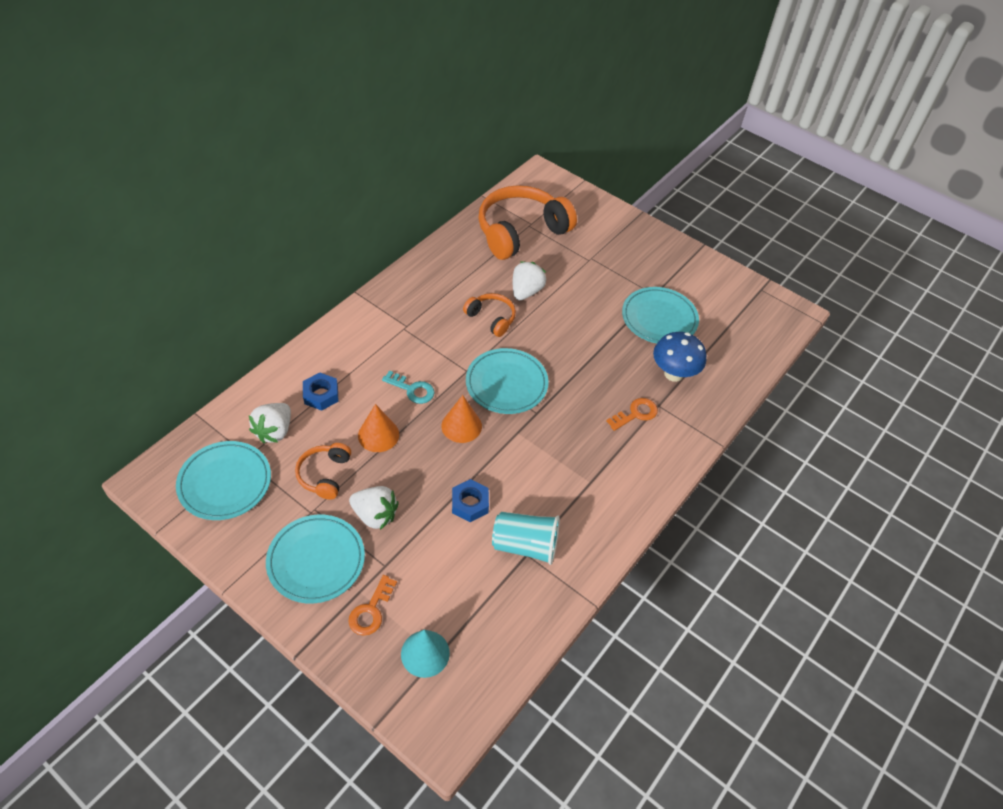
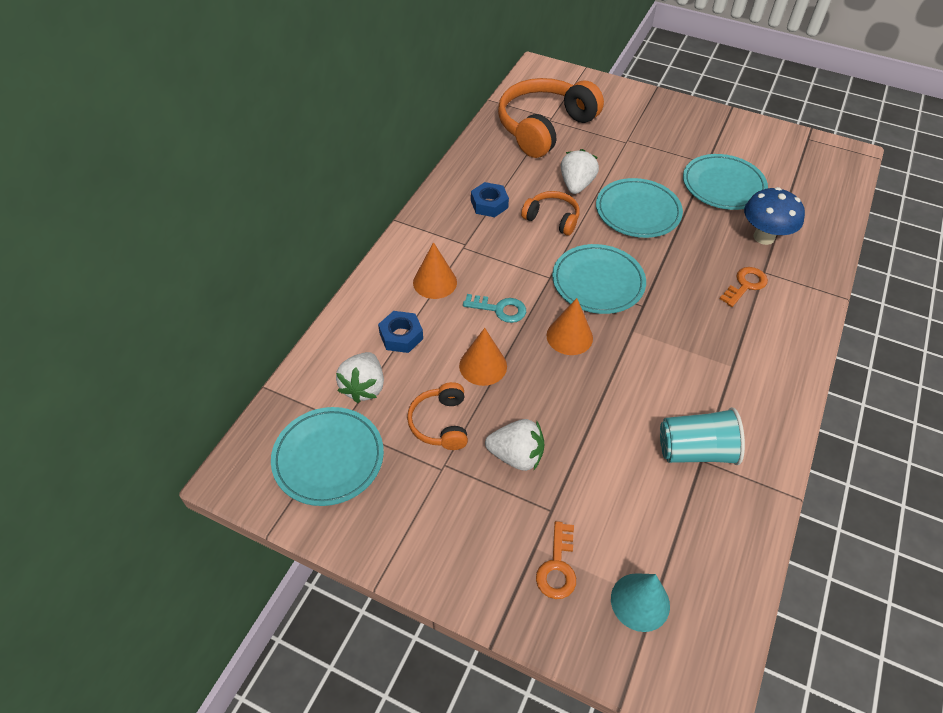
camera: 10 degrees left, 0 degrees up
(316, 560) = (470, 524): turquoise plate -> turquoise plate (637, 211)
(367, 354) = (435, 282): none -> orange cone
(470, 504) = (615, 419): blue nut -> blue nut (489, 204)

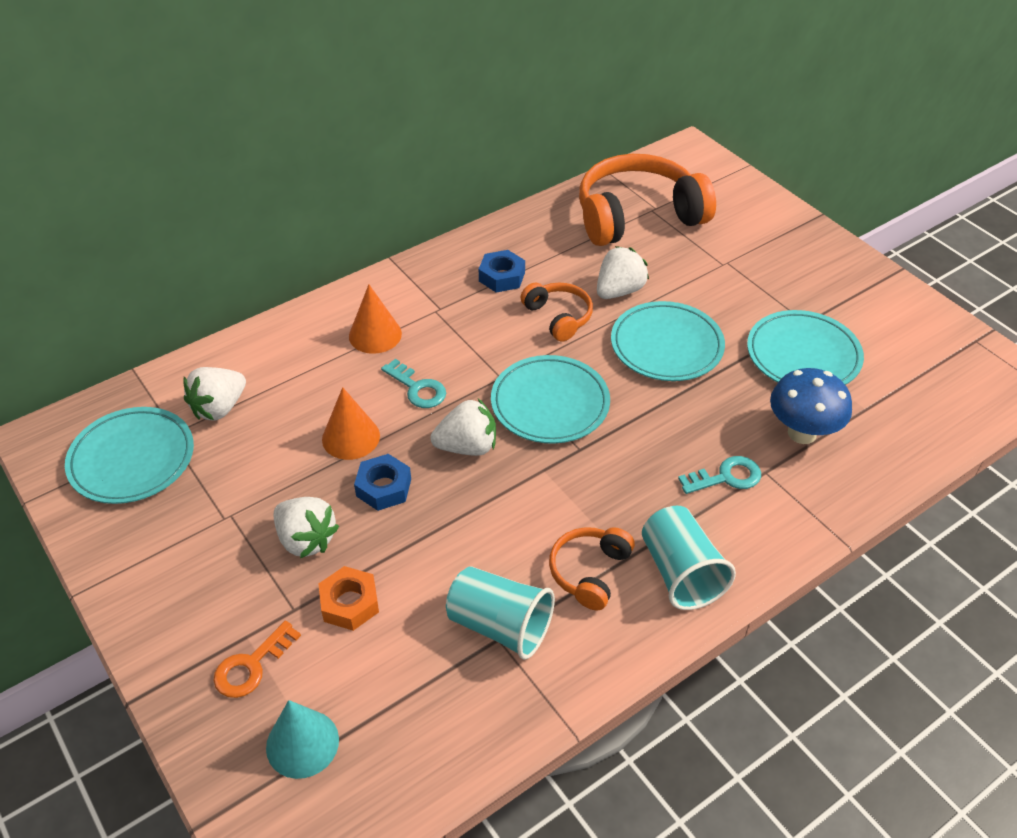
camera: 30 degrees right, 5 degrees down
(401, 336) = (296, 374): blue nut -> blue nut (383, 487)
(440, 423) = (261, 474): orange headphones -> orange headphones (589, 572)
(569, 336) = (467, 447): orange cone -> white strawberry
(586, 486) = (350, 603): none -> orange nut
(745, 285) = (726, 477): orange key -> turquoise key
(771, 360) = (680, 573): none -> turquoise cup

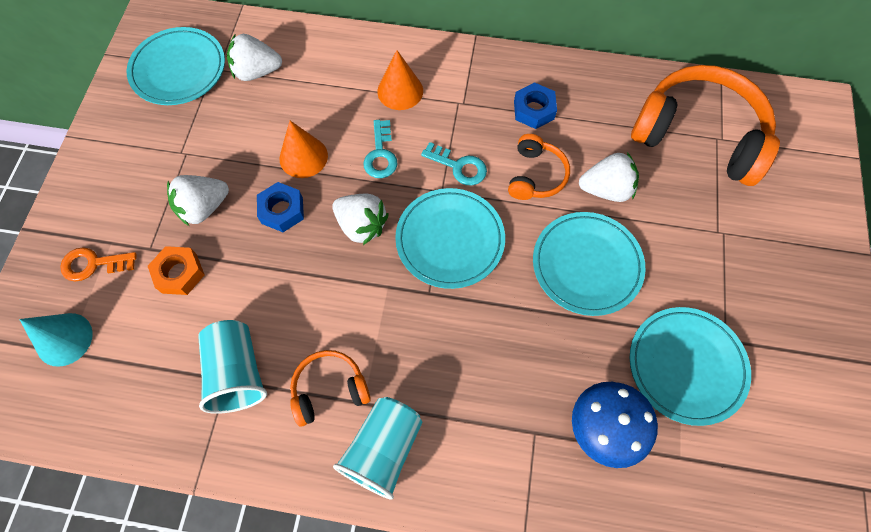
camera: 45 degrees right, 20 degrees up
(306, 540) = (204, 207): white strawberry -> white strawberry turned 60 degrees clockwise
(726, 477) = (501, 409): turquoise key -> turquoise key (459, 166)

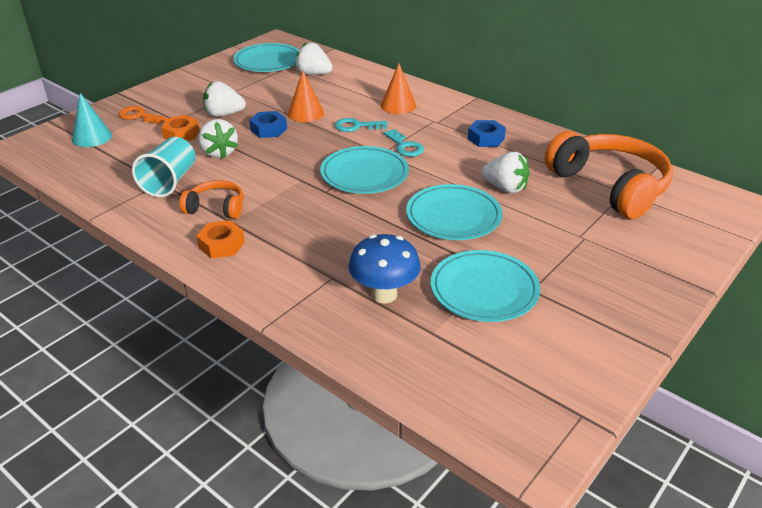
camera: 30 degrees right, 30 degrees down
(361, 226) = (312, 150): white strawberry -> white strawberry (219, 153)
(381, 154) = (356, 126): turquoise key -> turquoise key turned 60 degrees clockwise
(383, 449) = (221, 245): turquoise cup -> orange nut
(535, 175) = (457, 166): orange headphones -> none

